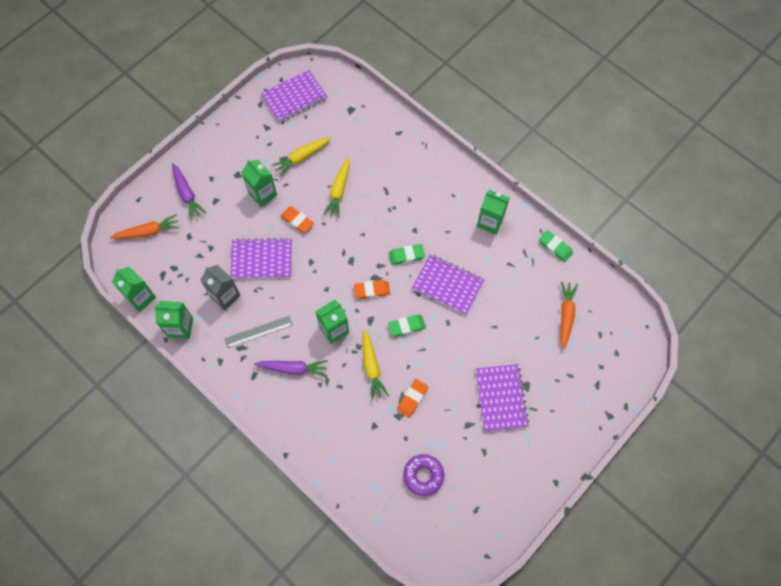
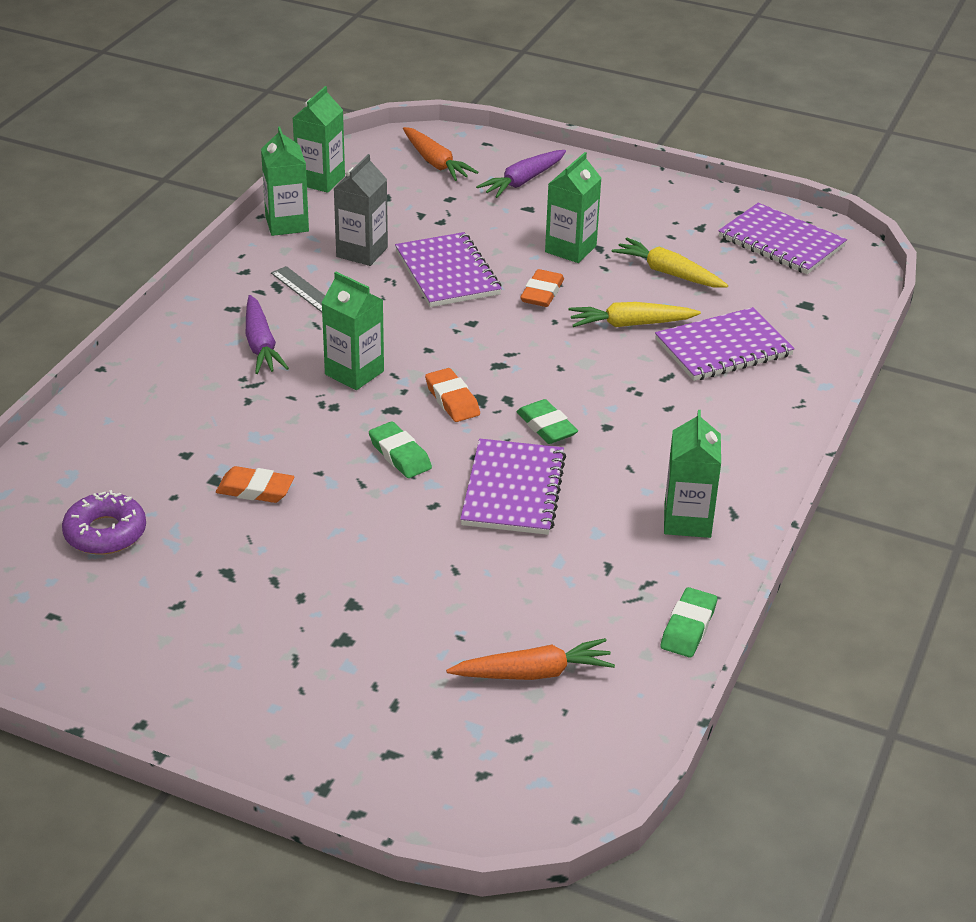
camera: 70 degrees right, 30 degrees down
(372, 367) = (299, 429): yellow carrot -> none
(501, 398) = (301, 607): purple notebook -> purple notebook (723, 348)

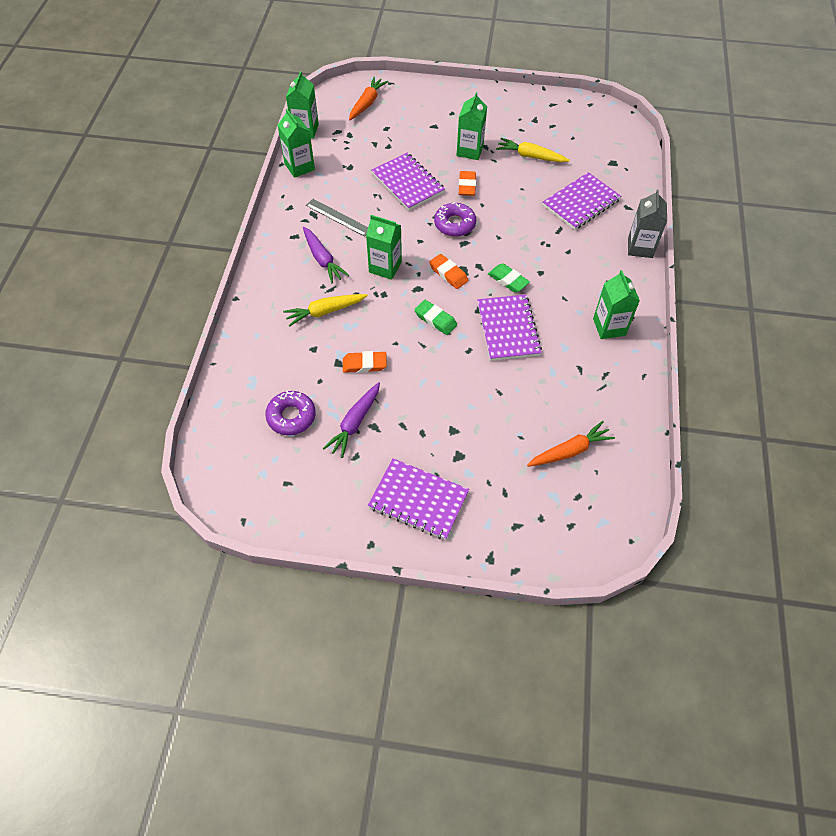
camera: 15 degrees left, 20 degrees up
(362, 252) = (352, 178): grey carton -> grey carton (640, 247)
(435, 163) = (367, 103): orange carrot -> orange carrot turned 105 degrees counterclockwise
(496, 338) = (454, 224): none -> purple donut
(523, 181) = (423, 107): purple carrot -> purple carrot (354, 423)
(630, 324) = (524, 197): yellow carrot -> yellow carrot (325, 312)
(688, 627) = (638, 398): green eraser -> none
(781, 242) = (582, 121): purple notebook -> purple notebook (418, 500)

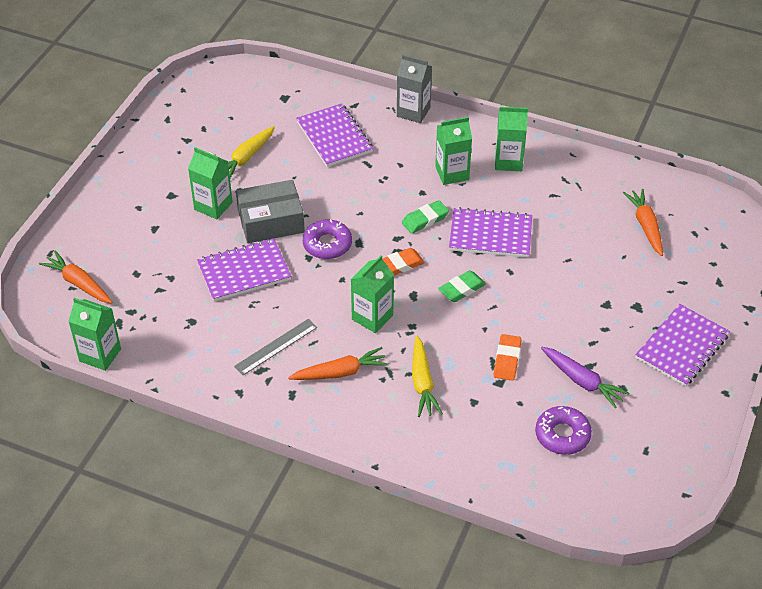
camera: 75 degrees left, 10 degrees down
(299, 167) = (169, 371): green carton -> green carton (452, 173)
(322, 259) = (340, 372): purple carrot -> orange carrot
(467, 186) = (271, 221): orange eraser -> grey box

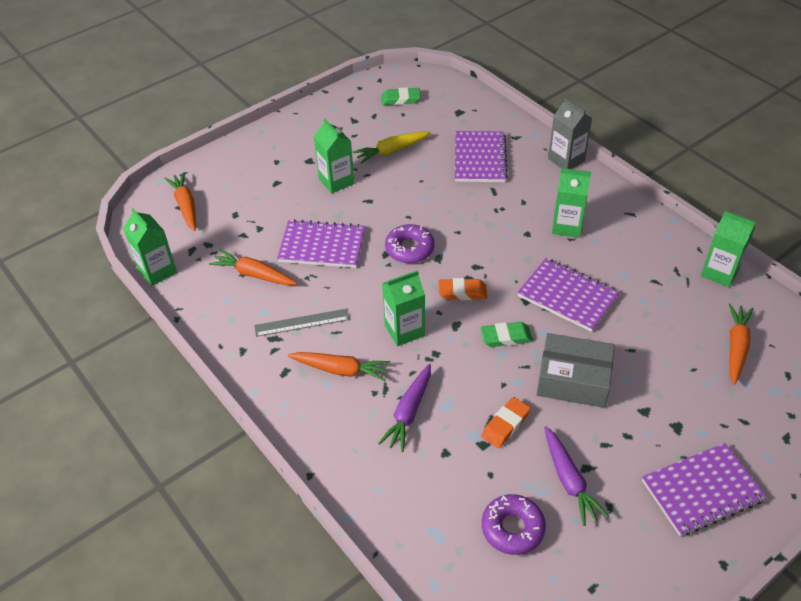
camera: 30 degrees right, 0 degrees up
(198, 322) = (254, 274): none -> orange carrot
(271, 221) = (375, 211): grey box -> grey box (573, 379)
(422, 383) = (409, 412): yellow carrot -> purple carrot
(425, 220) = (513, 259): green eraser -> green eraser (400, 99)
(508, 161) = (629, 234): green carton -> green carton (719, 272)

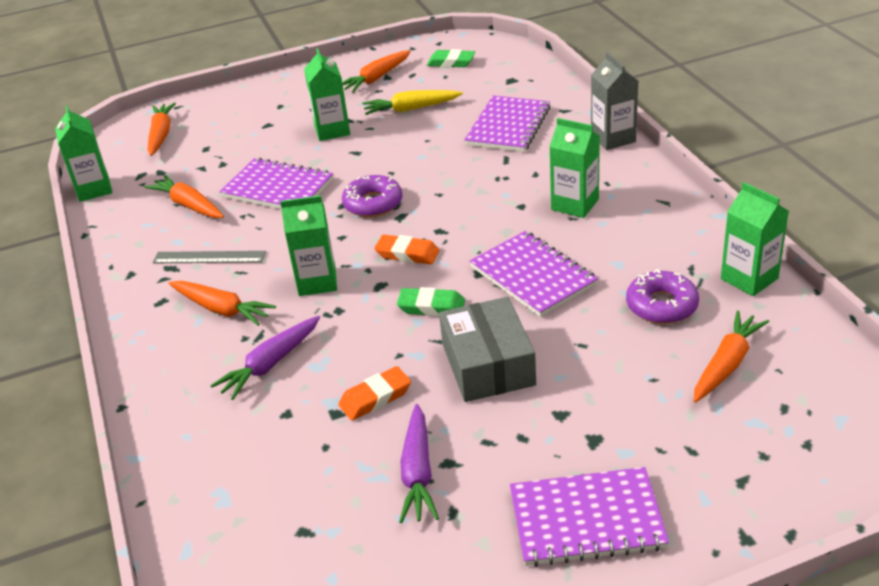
camera: 20 degrees right, 10 degrees down
(345, 123) = (376, 78): none -> orange carrot
(512, 528) = (316, 510): purple donut -> purple donut (661, 305)
(573, 379) = (488, 364): grey box -> grey box turned 45 degrees clockwise

